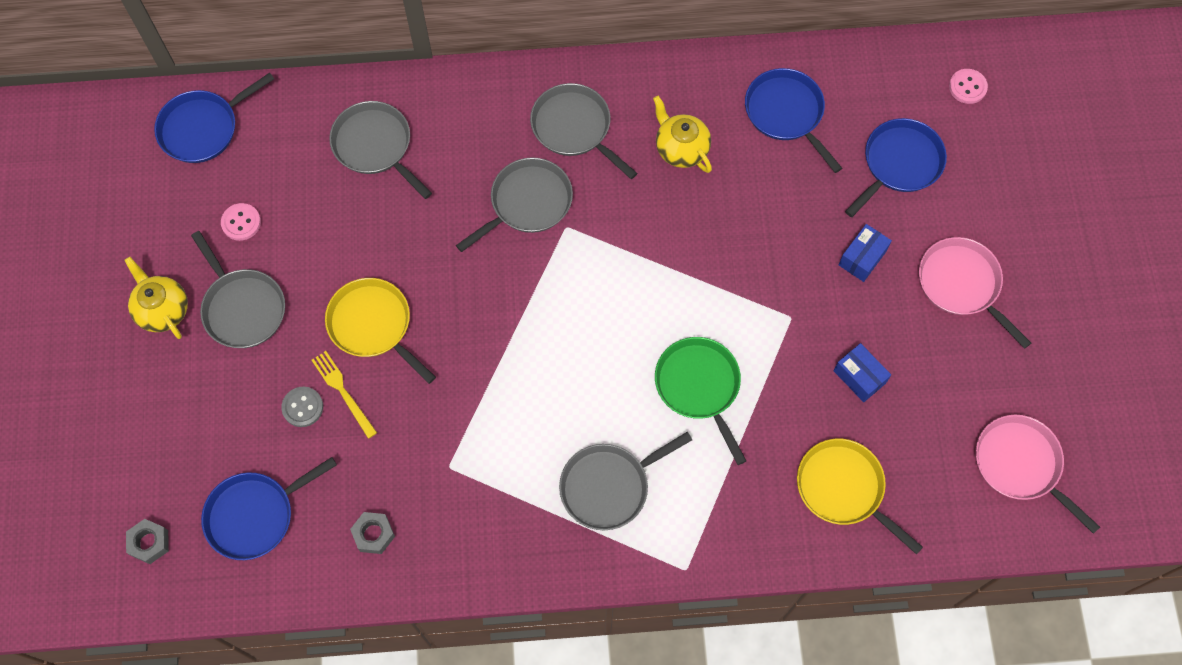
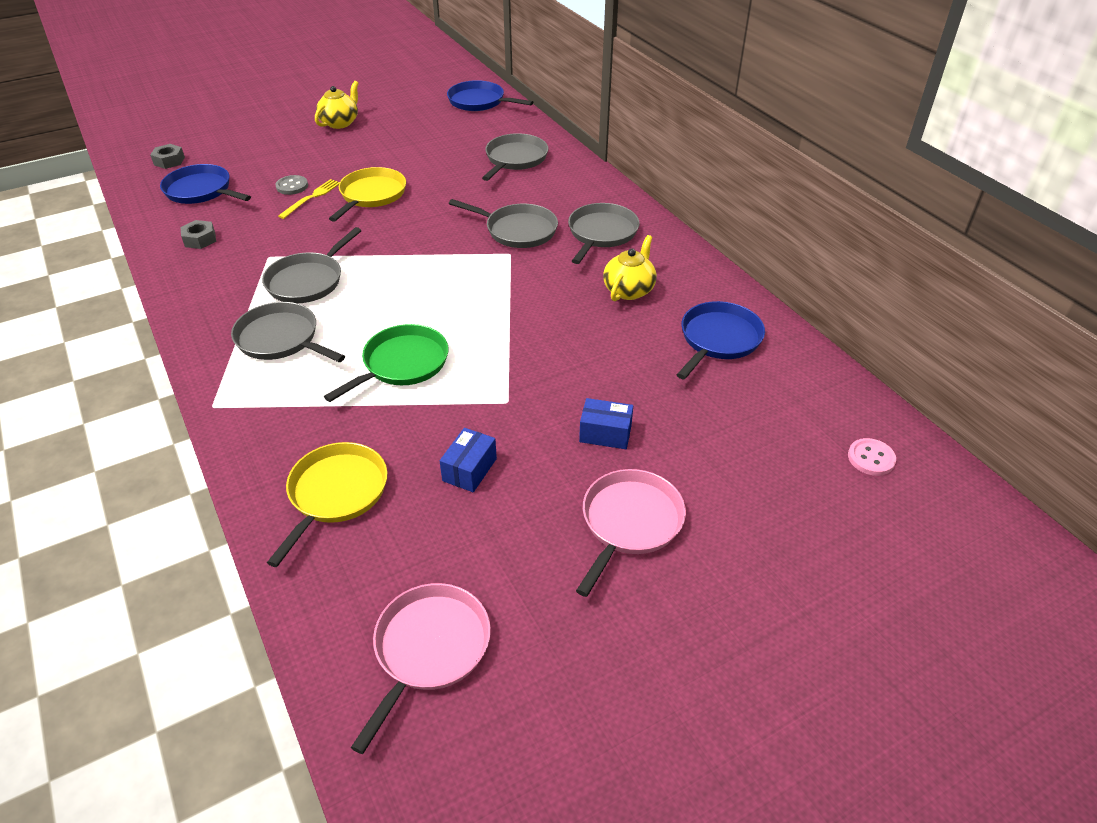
camera: 65 degrees right, 25 degrees down
(241, 222) = (420, 130): pink button -> none
(243, 308) = (357, 147): grey pan -> grey pan (307, 281)
(899, 163) = (733, 431): blue pan -> none

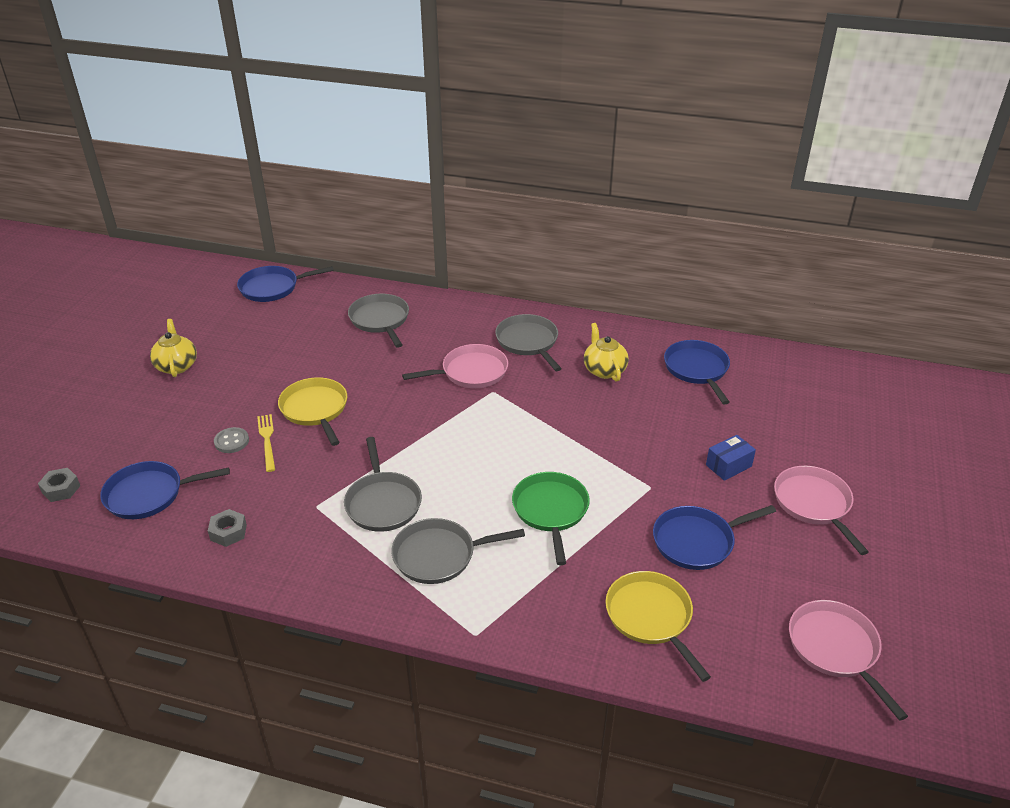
camera: 45 degrees left, 5 degrees down
(469, 469) = (697, 541): blue box -> blue pan
(518, 230) = (471, 372): grey pan -> pink pan
(871, 458) = (855, 387): pink button -> none

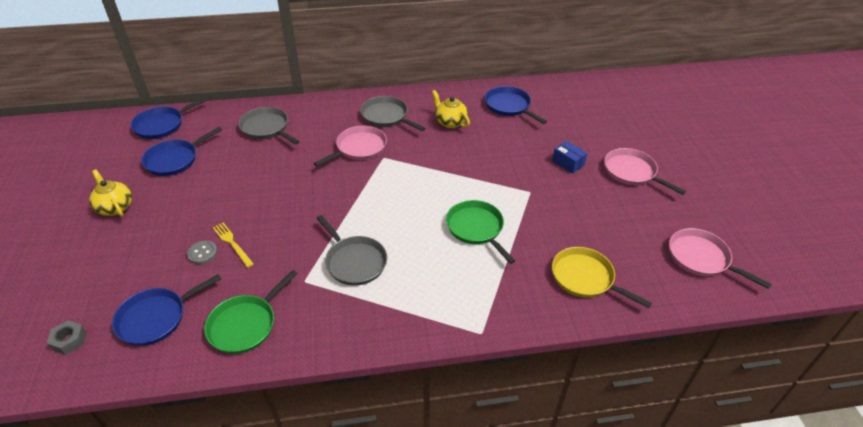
camera: 25 degrees left, 5 degrees up
(228, 532) = (245, 325): grey nut -> green pan
(315, 409) = (257, 208): yellow pan -> none
(438, 555) = (419, 286): grey pan -> none
(697, 541) = (580, 218): blue pan -> blue pan (174, 160)
(728, 465) = (568, 163): blue box -> blue box turned 75 degrees counterclockwise

